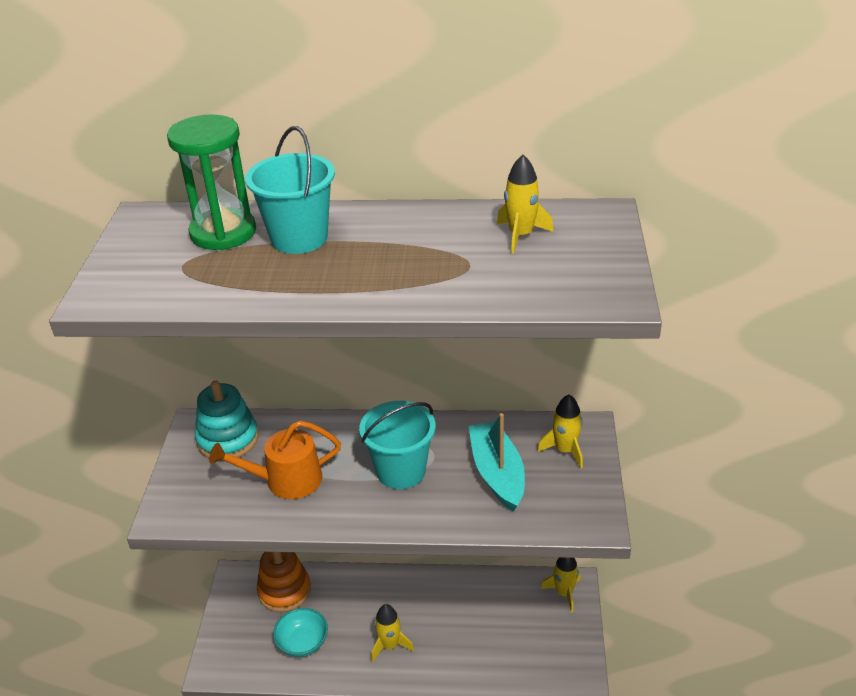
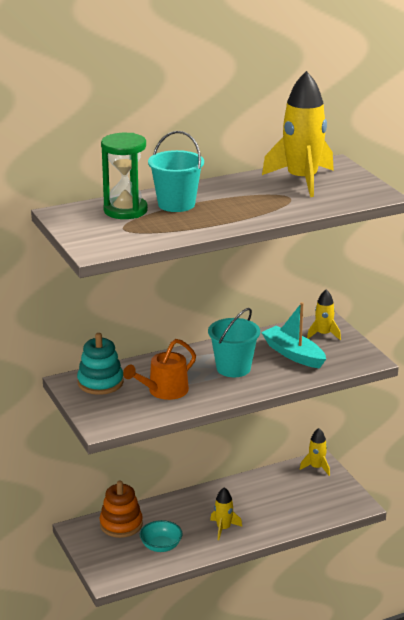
camera: 30 degrees left, 10 degrees down
(521, 235) = (302, 180): yellow rocket -> yellow rocket, size x2.05

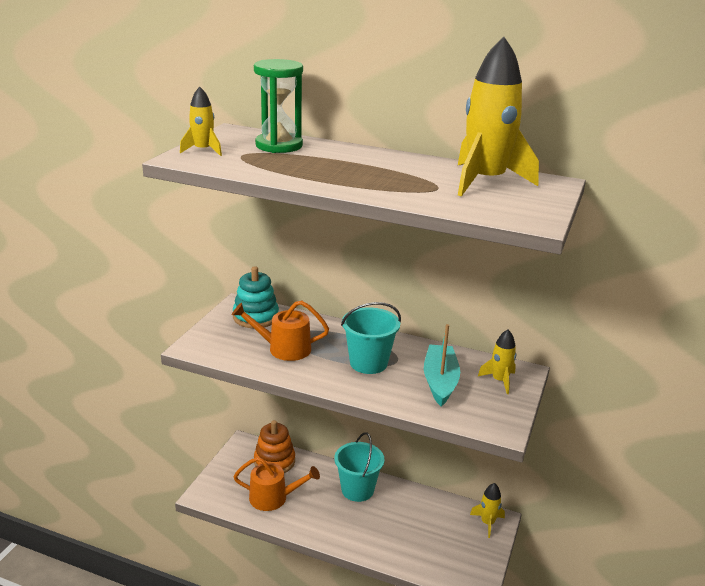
camera: 45 degrees right, 0 degrees up
(161, 546) = (273, 498): turquoise bowl -> orange watering can
(176, 204) = (327, 156): turquoise bucket -> turquoise bucket (357, 490)
(223, 528) = (336, 518): yellow rocket -> yellow rocket (203, 150)

